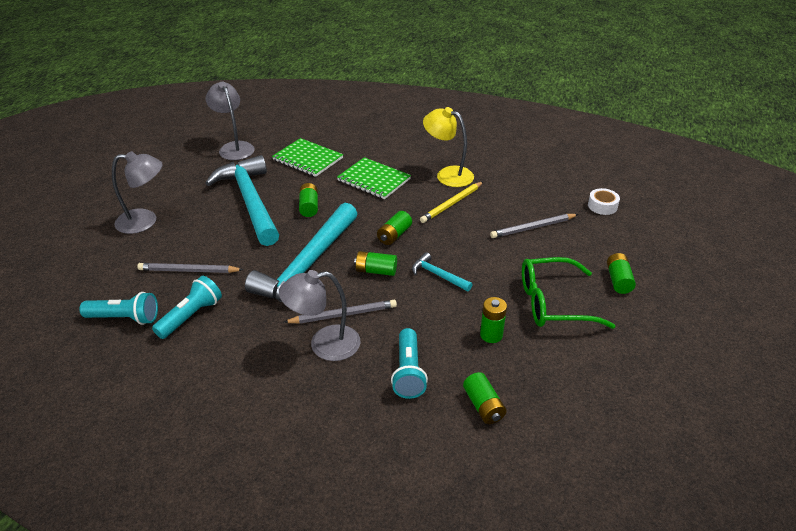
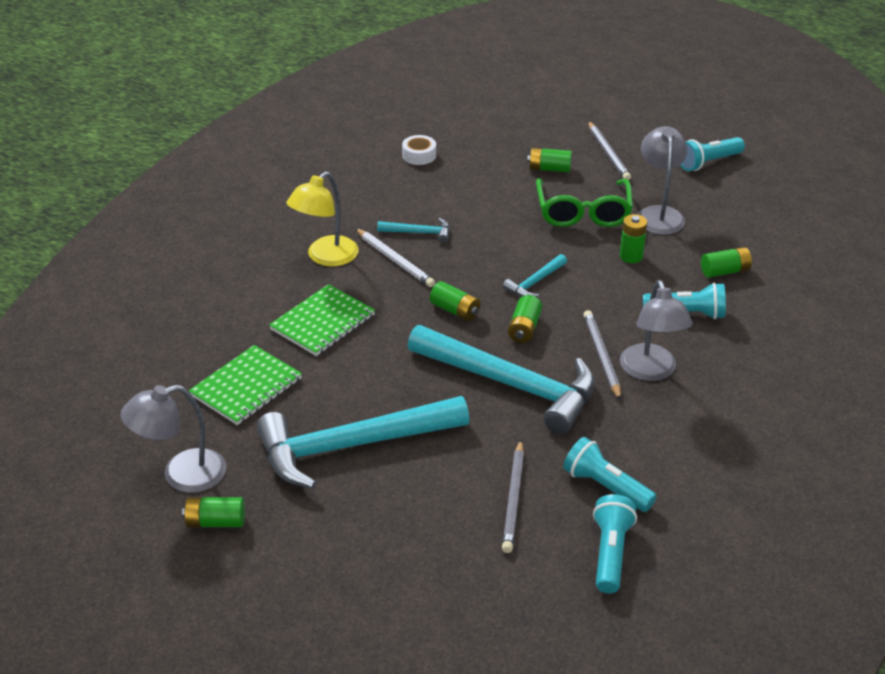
camera: 85 degrees left, 0 degrees up
(145, 221) = (385, 564): grey lamp -> grey lamp (658, 214)
(309, 207) = (378, 385): green battery -> green battery (215, 522)
(452, 204) = (395, 260): yellow pencil -> white pencil
(490, 213) = (419, 233): none -> turquoise hammer
(533, 228) = (454, 207): grey pencil -> grey pencil (608, 153)
(693, 403) = (708, 162): none -> turquoise flashlight

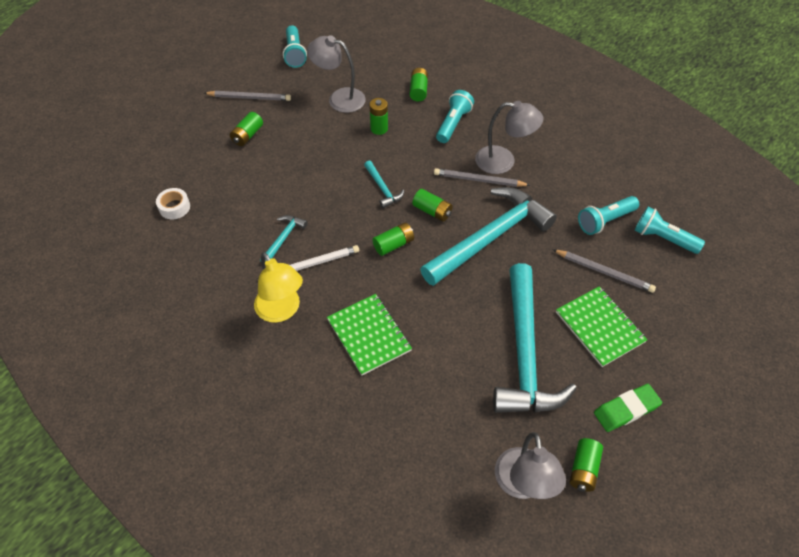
camera: 70 degrees left, 15 degrees up
(246, 387) = (429, 411): green notebook -> green notebook (599, 327)
(308, 549) = (626, 409): none -> green eraser
(583, 212) = (314, 135): green glasses -> none

